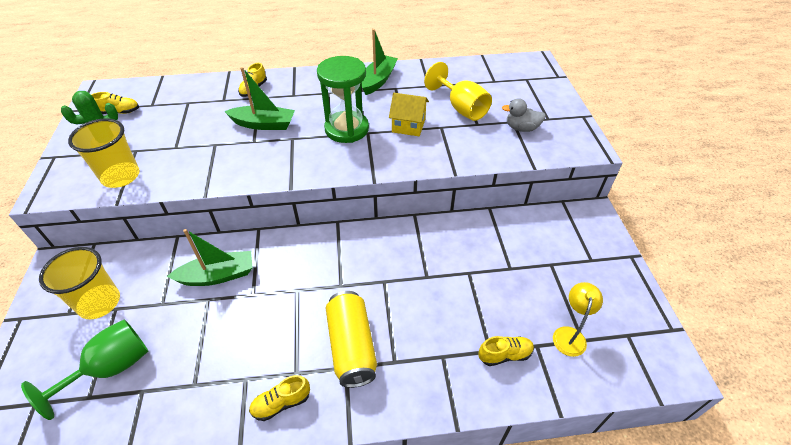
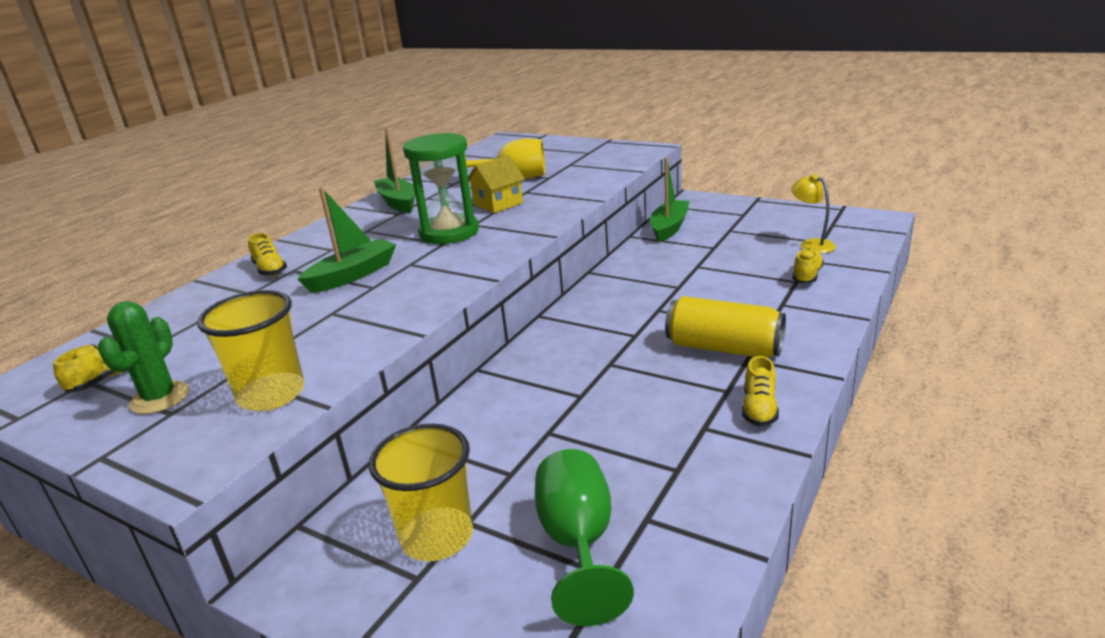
camera: 50 degrees left, 20 degrees down
(218, 275) = (518, 416): green boat -> green boat (669, 227)
(521, 128) = (584, 163): grey duck -> none

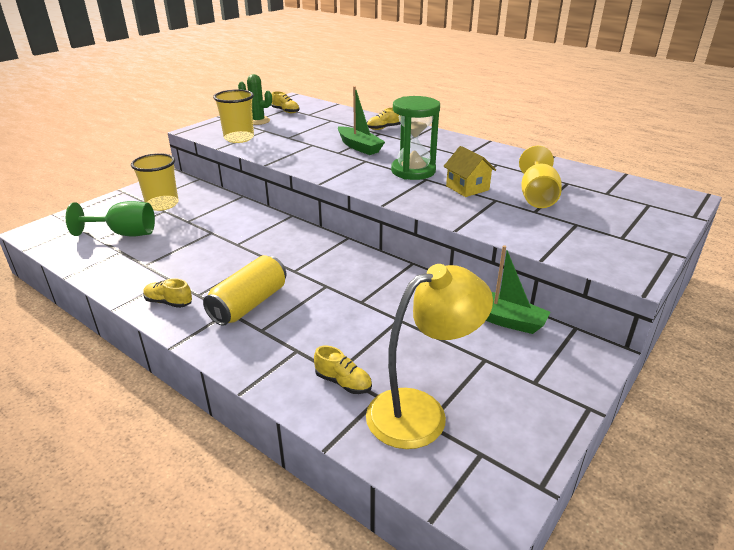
camera: 95 degrees right, 5 degrees up
(398, 202) = (489, 155): green boat -> none
(811, 244) = (421, 411): yellow lamp -> yellow lamp, size x1.92

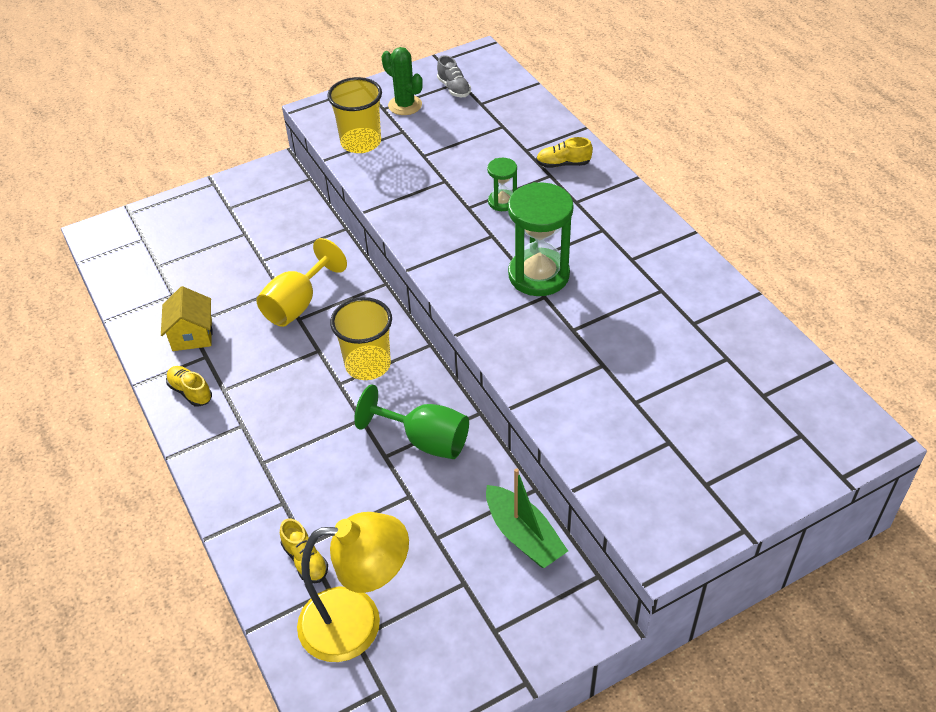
camera: 25 degrees right, 15 degrees up
(124, 234) = (187, 264): green goblet -> green goblet (425, 440)
(162, 204) = (247, 220): yellow cup -> yellow cup (368, 364)
(249, 304) = (267, 421): yellow can -> none
(286, 111) = (454, 88): yellow shoe -> grey shoe
(359, 147) = (502, 202): green boat -> green hourglass
(467, 188) = (584, 330): yellow house -> yellow house (192, 335)
(537, 196) = (661, 374): yellow goblet -> yellow goblet (298, 304)

